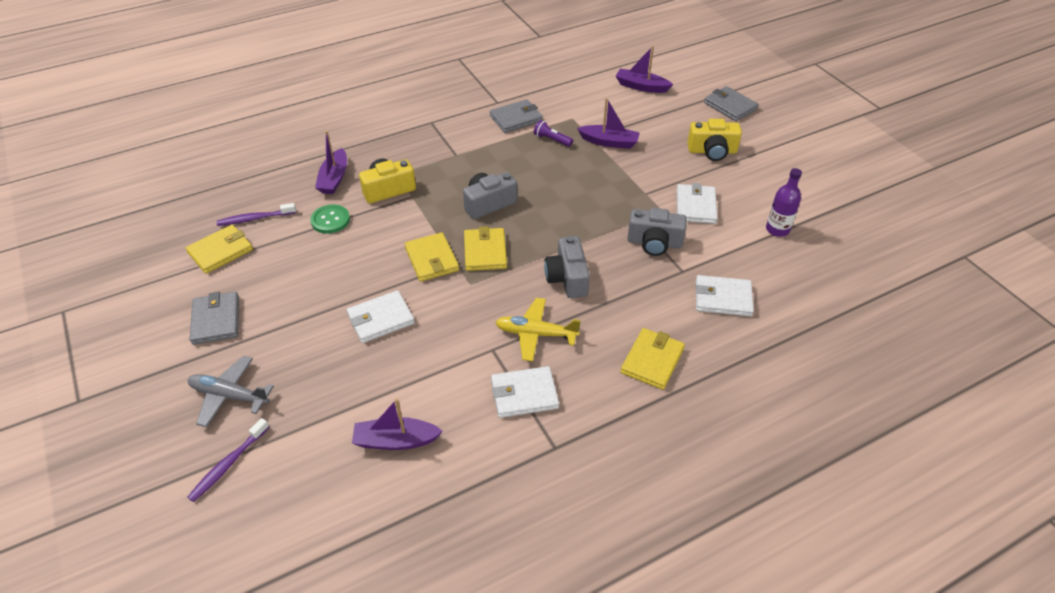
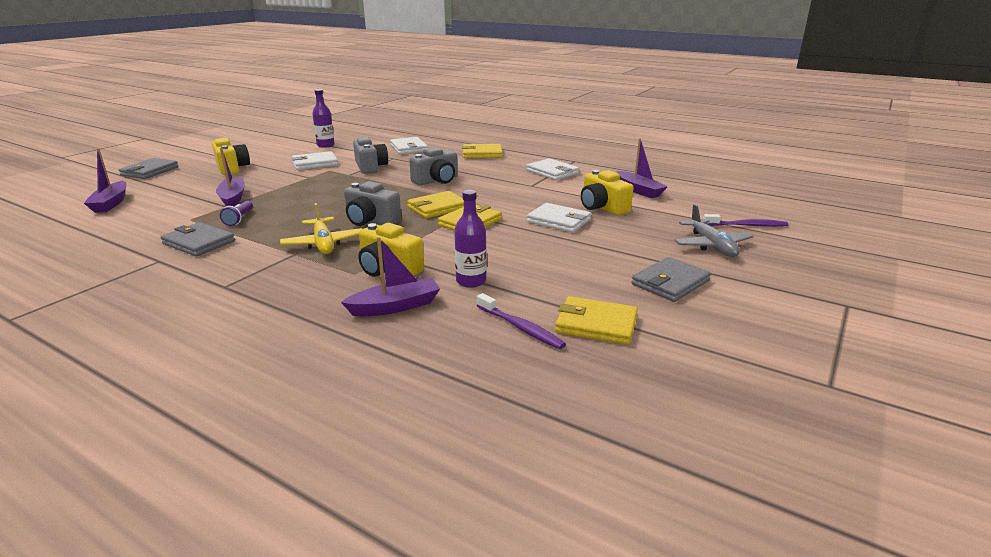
camera: 120 degrees left, 20 degrees down
(330, 220) = (471, 281): green button -> purple bottle
(381, 372) = (602, 207): none -> yellow camera
(535, 334) = (501, 178): yellow plane -> yellow plane (323, 243)

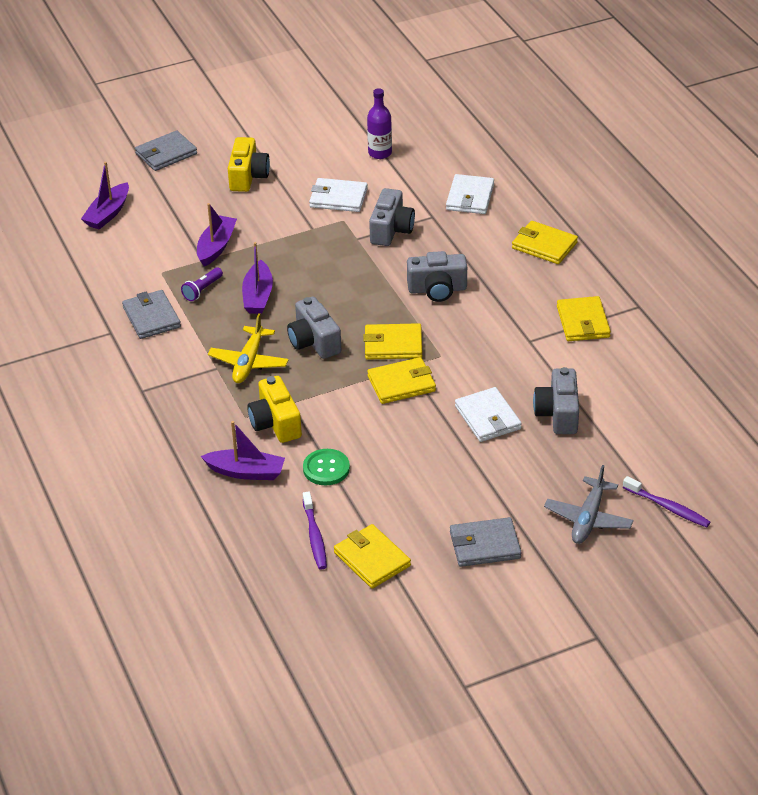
camera: 35 degrees right, 15 degrees up
(471, 281) = (326, 468): purple bottle -> green button
(552, 172) = (583, 322): white wallet -> yellow wallet
(602, 207) = (558, 414): yellow camera -> grey camera
(639, 190) = (636, 400): purple boat -> purple boat (258, 296)

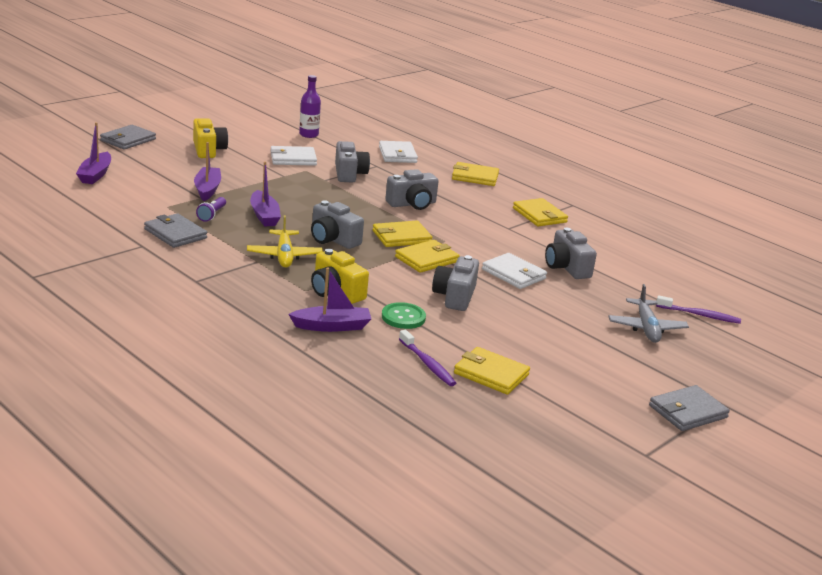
camera: 25 degrees left, 15 degrees down
(399, 444) = (455, 296): none -> grey camera
(484, 545) = (579, 354): grey wallet -> grey wallet (687, 412)

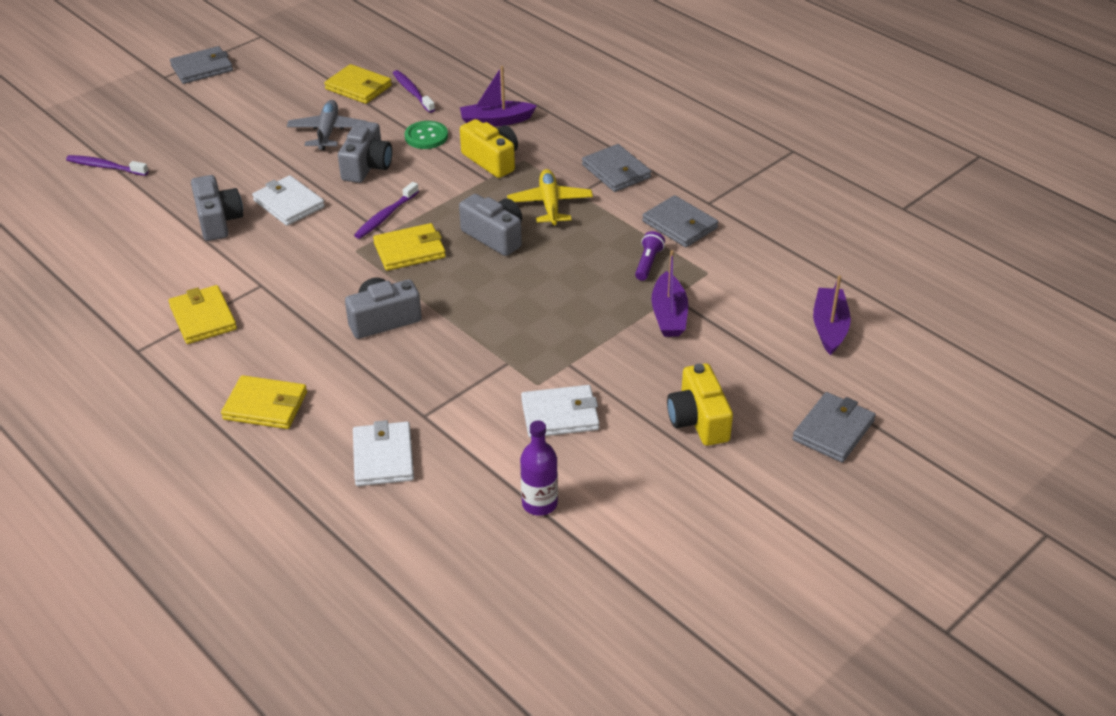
camera: 175 degrees left, 15 degrees up
(217, 274) = (616, 171): none -> grey wallet
(264, 216) = (583, 269): purple boat -> none
(349, 174) = (470, 384): grey camera -> none
(427, 259) = (385, 216): yellow wallet -> purple toothbrush
(646, 328) = (178, 145): grey plane -> grey plane (327, 132)

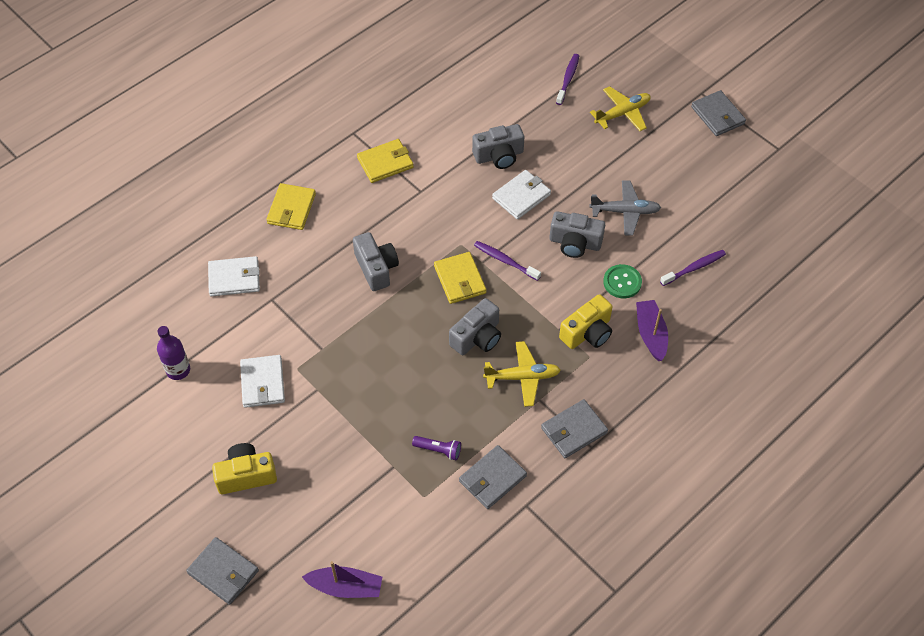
camera: 90 degrees right, 15 degrees up
(177, 129) = (622, 113): none -> yellow plane
(358, 87) = (698, 227): yellow wallet -> none
(669, 315) = (370, 462): purple boat -> none

